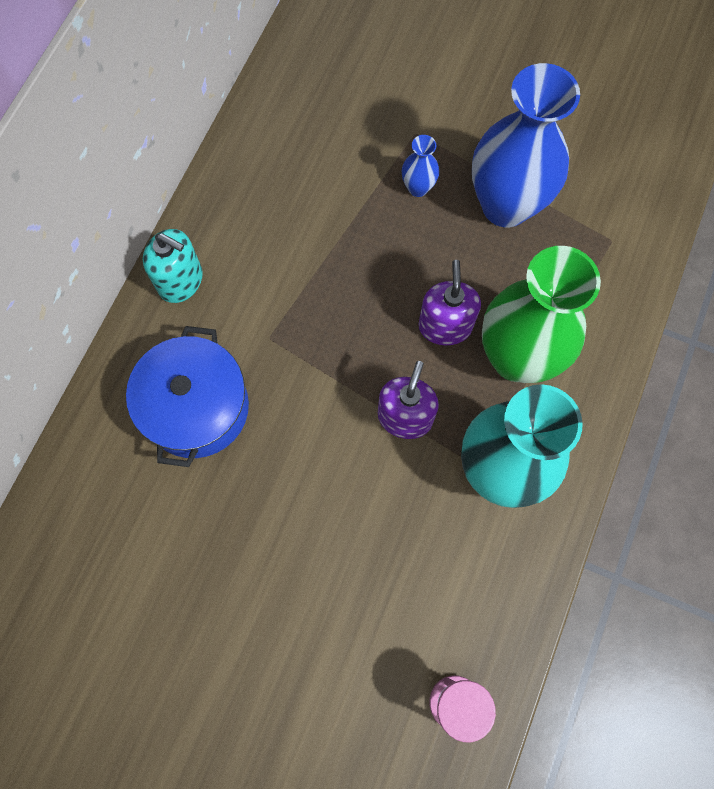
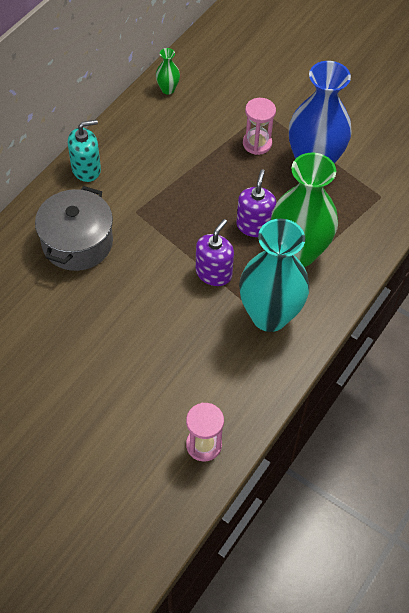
camera: 10 degrees right, 15 degrees down
(180, 281) = (86, 169): turquoise soap dispenser -> turquoise soap dispenser turned 60 degrees counterclockwise
(196, 408) = (77, 242): blue pot -> grey pot
(268, 121) = (168, 89): none -> green vase
(418, 188) = (257, 143): blue vase -> pink hourglass

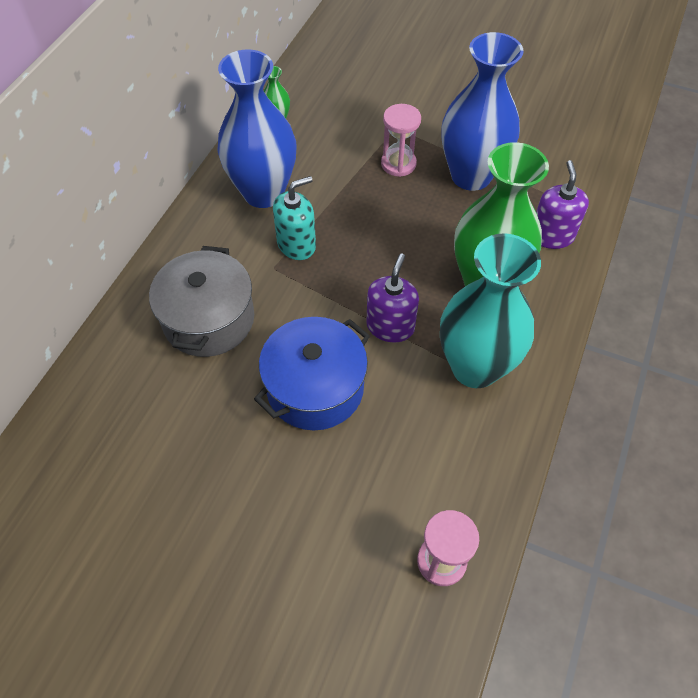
camera: 10 degrees left, 0 degrees up
(86, 169) = (200, 227): turquoise soap dispenser -> turquoise soap dispenser (296, 244)
(142, 149) = (263, 193): none -> blue vase
(145, 308) = (315, 388): none -> blue pot
(254, 225) = (423, 259): purple soap dispenser -> purple soap dispenser (551, 236)

